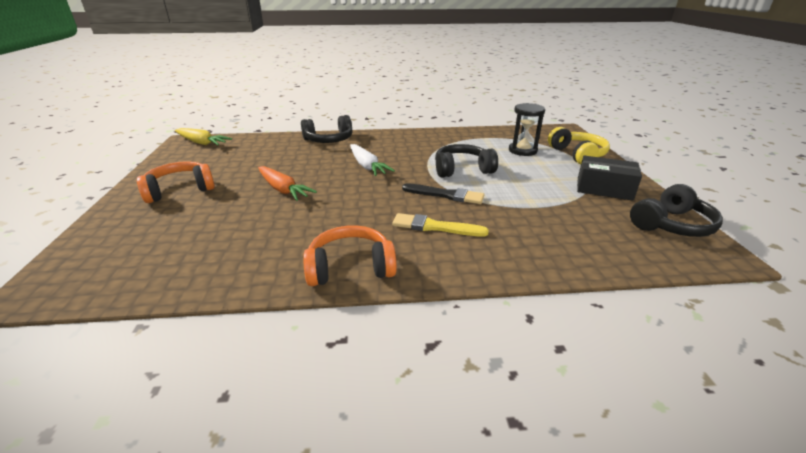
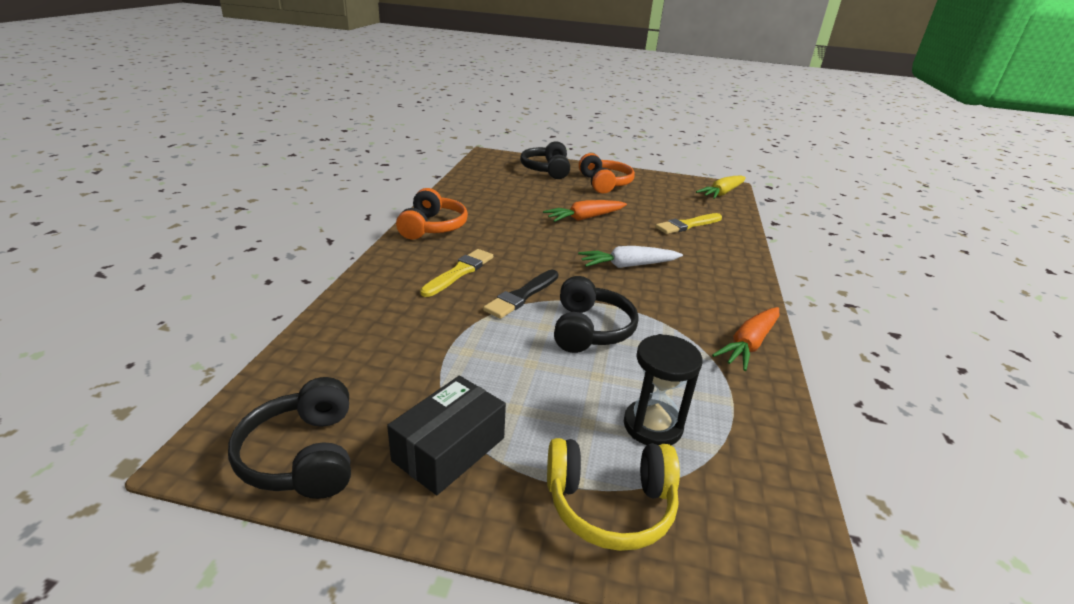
camera: 105 degrees right, 0 degrees up
(280, 152) = (687, 225): none -> yellow brush
(329, 140) = (727, 256): black headphones -> black headphones (546, 170)
(433, 135) = (749, 344): none -> orange carrot

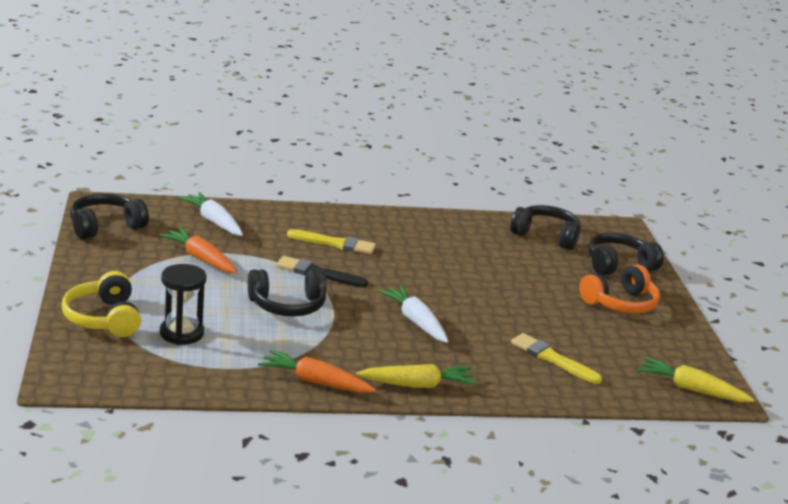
camera: 70 degrees right, 5 degrees down
(357, 342) = (213, 221): none -> white carrot
(432, 227) = (405, 222): orange headphones -> none
(449, 449) = (128, 265): black box -> none
(490, 180) = (546, 236): none -> black headphones
(585, 218) = (504, 294): orange carrot -> orange carrot (200, 258)
(741, 290) = (417, 385): none -> yellow carrot

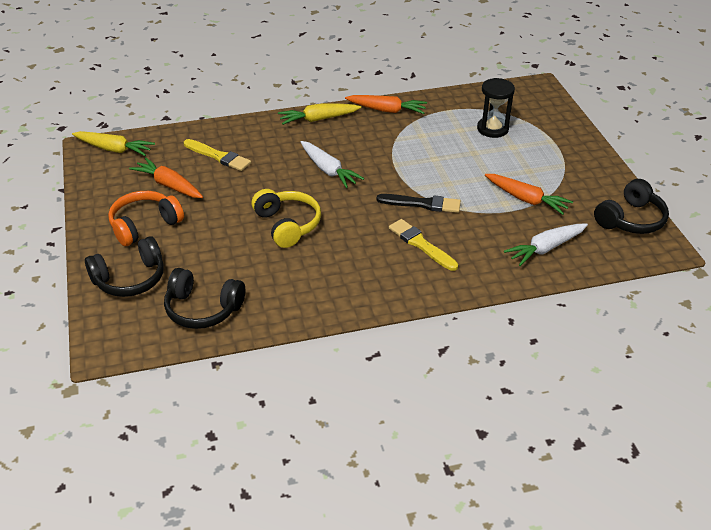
camera: 175 degrees right, 15 degrees up
(103, 318) = (552, 130): yellow headphones -> yellow headphones (287, 225)
(213, 221) = (545, 248): white carrot -> white carrot turned 105 degrees clockwise
(287, 305) = (432, 166): black headphones -> none
(335, 243) = (421, 244): yellow brush -> yellow brush turned 45 degrees clockwise
(605, 336) = (169, 185): none -> orange carrot

